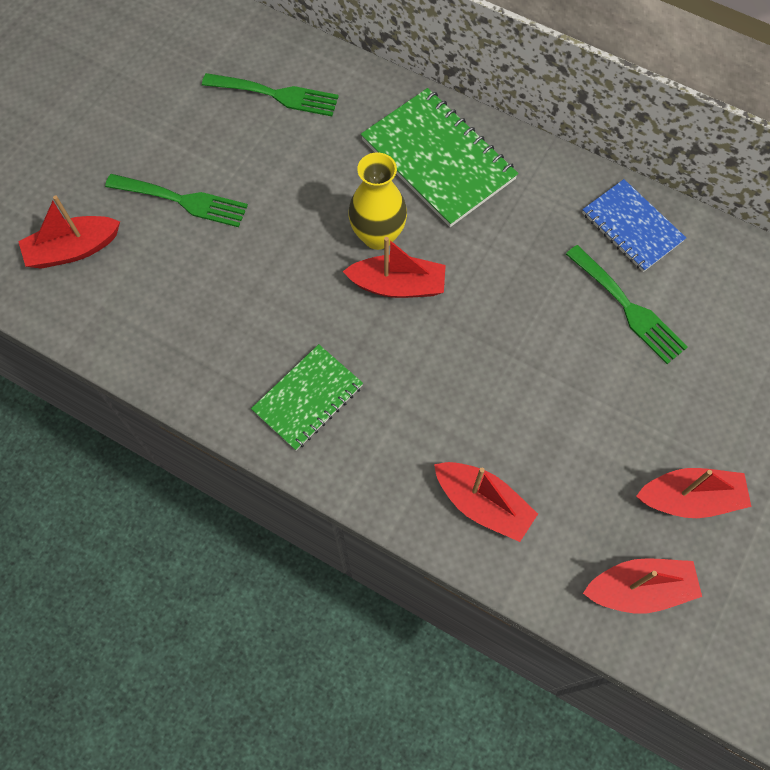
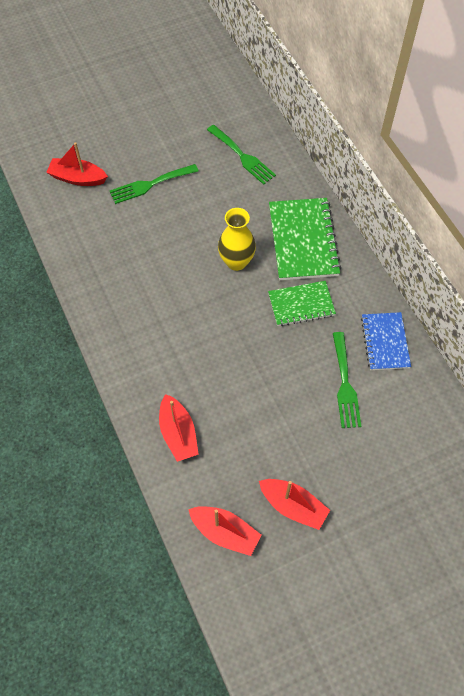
camera: 35 degrees right, 5 degrees down
(183, 200) = (150, 184): green fork -> green fork turned 105 degrees clockwise
(308, 398) = (133, 322): green notebook -> green notebook (301, 304)
(397, 285) = (226, 294): red boat -> none

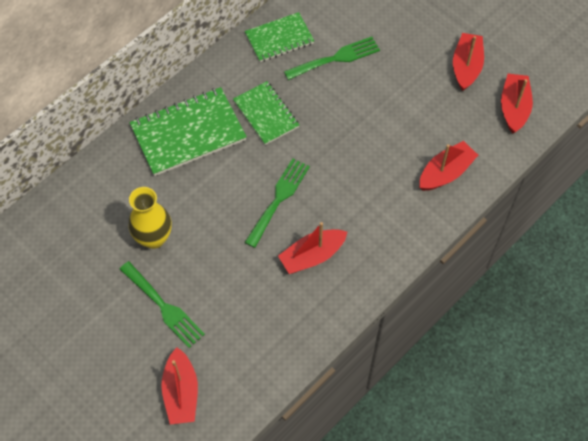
camera: 110 degrees left, 0 degrees up
(145, 295) = (312, 256): none -> red boat
(236, 262) = (237, 185): yellow vase -> yellow vase (154, 238)
(242, 156) = (91, 224): green fork -> green fork (278, 199)
(385, 342) = (279, 39): blue notebook -> green notebook

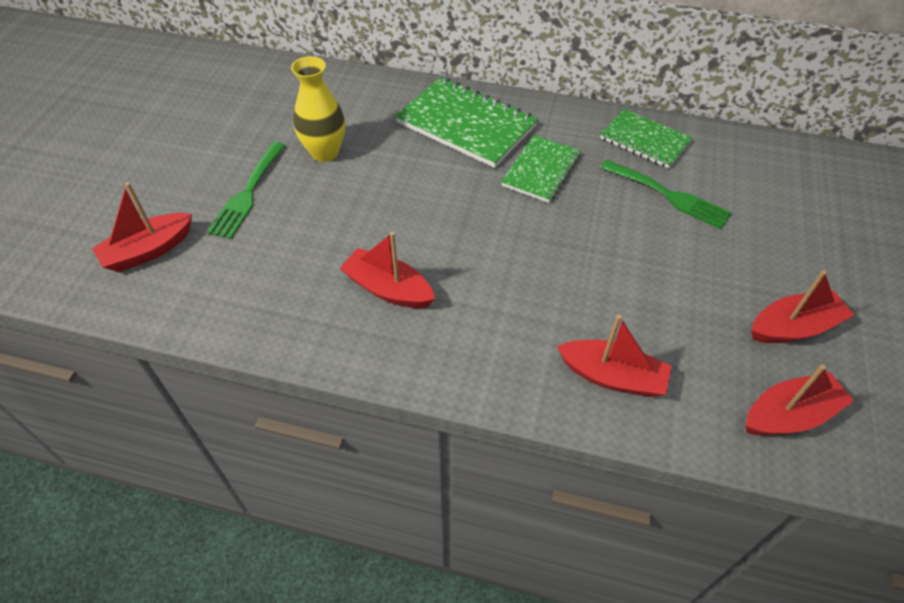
camera: 60 degrees right, 10 degrees down
(278, 199) = (442, 226): green fork -> none

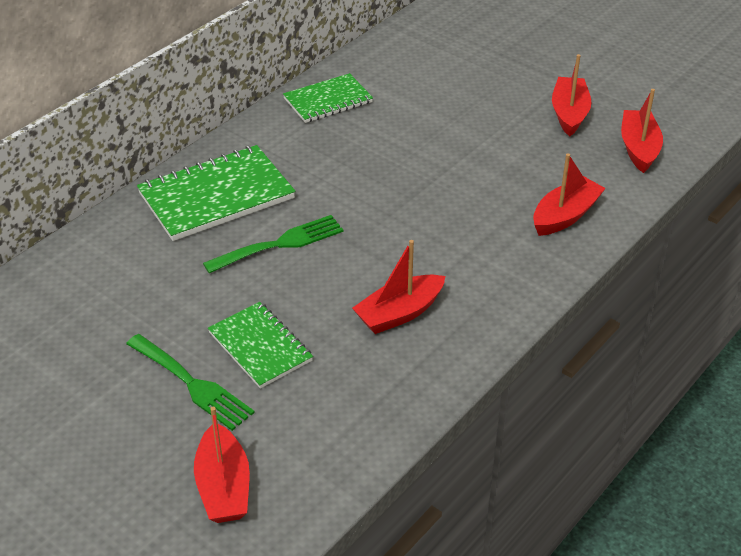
camera: 65 degrees left, 10 degrees down
(325, 152) = (174, 307): yellow vase -> none
(541, 170) = (318, 172): green notebook -> green notebook (260, 347)
(669, 196) = (403, 115): green fork -> green fork (280, 244)

